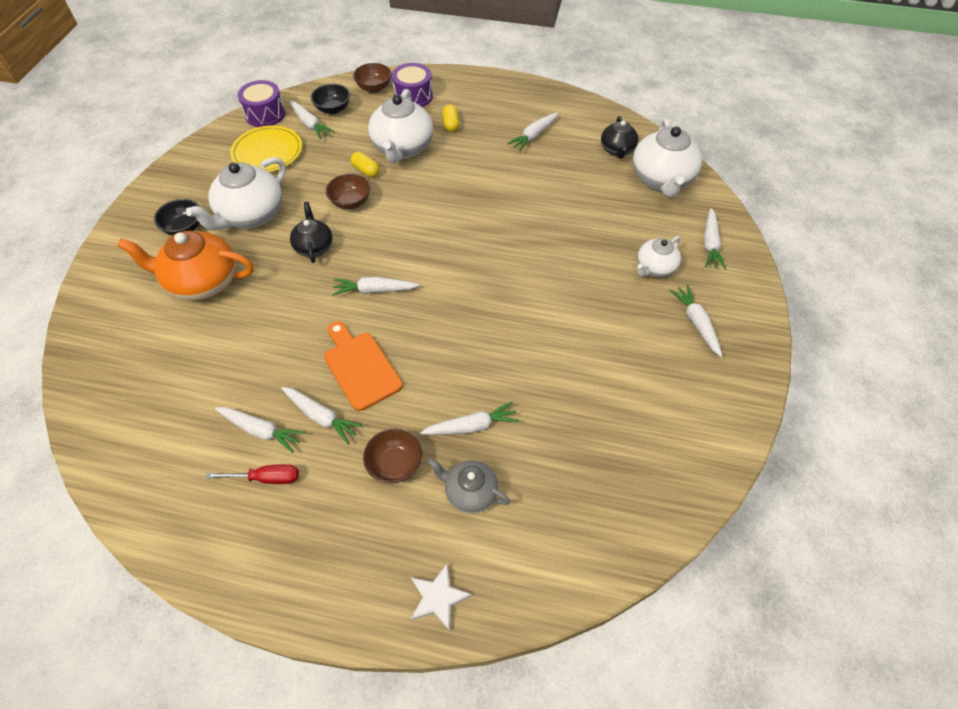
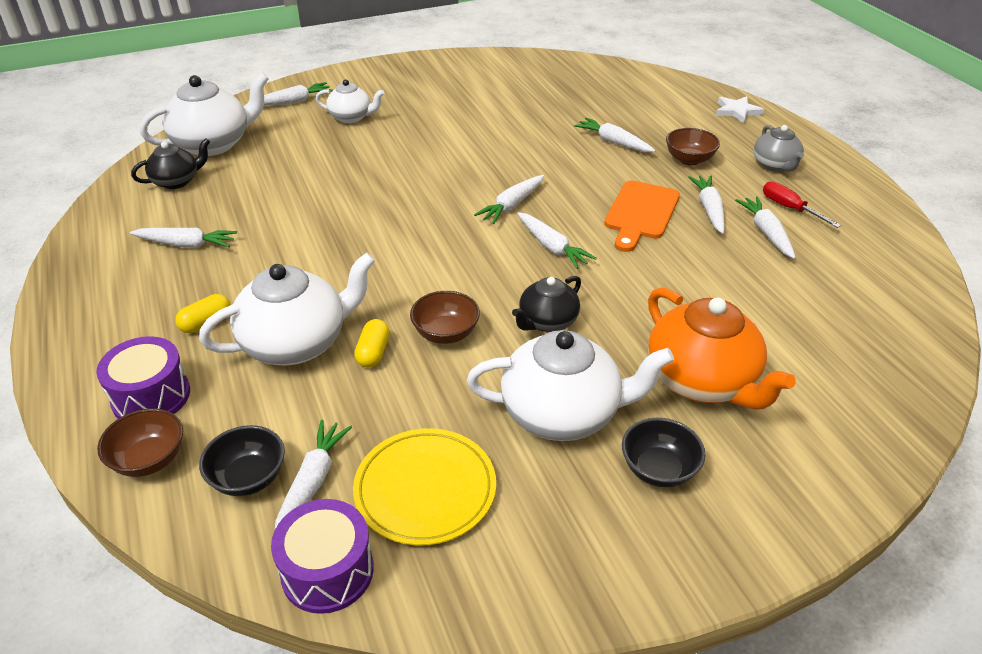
camera: 125 degrees left, 15 degrees down
(470, 492) = (661, 125): grey teapot -> grey teapot (775, 165)
(696, 323) = (397, 88): white carrot -> white carrot (512, 205)

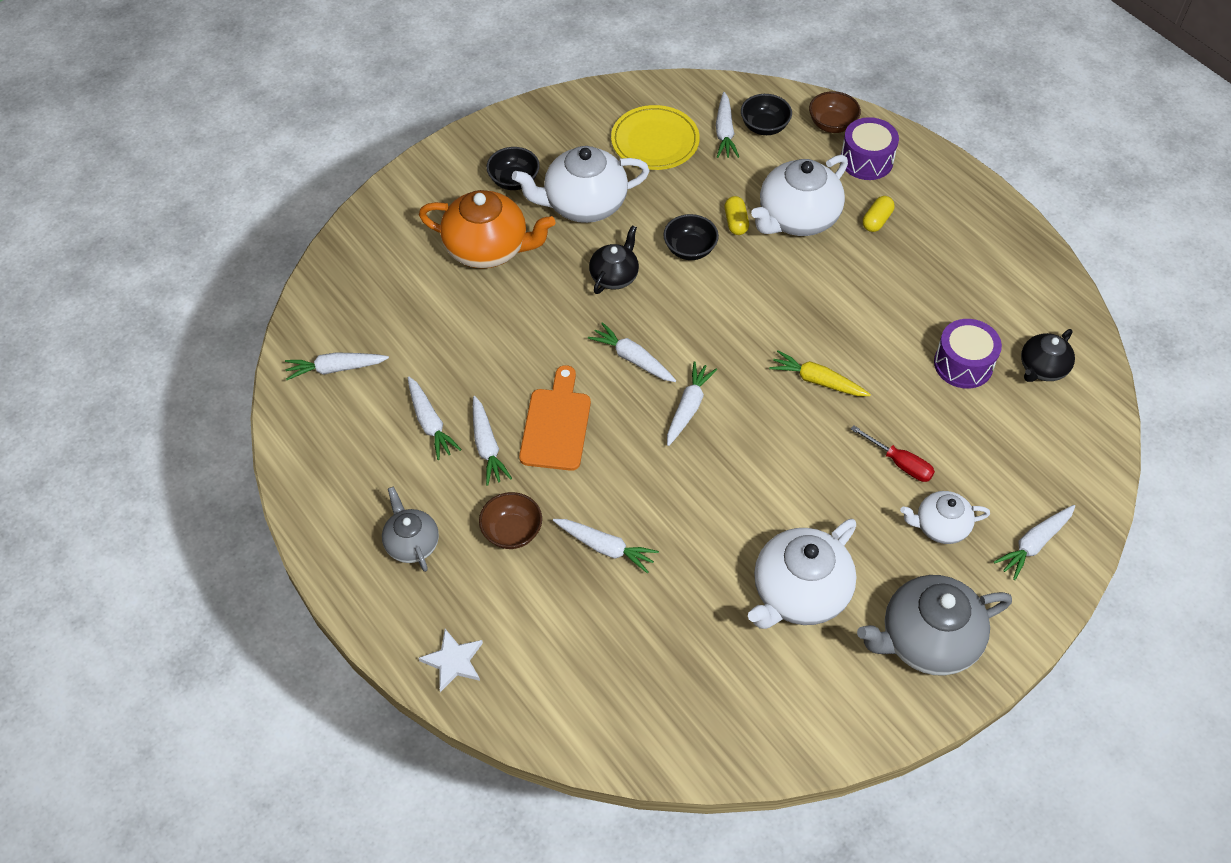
camera: 165 degrees right, 15 degrees up
(186, 244) = (959, 291): white carrot -> white carrot (336, 369)
(213, 144) = (1058, 436): white teapot -> white teapot (799, 593)
(327, 571) = (688, 93): purple drum -> purple drum (963, 364)
(381, 204) = (817, 381): none -> yellow carrot
(404, 78) = (927, 640): none -> grey teapot
(445, 333) = (690, 249): brown bowl -> black bowl
(702, 381) = (488, 249): orange teapot -> orange teapot turned 150 degrees clockwise
(789, 208) = (403, 467): red screwdriver -> red screwdriver (900, 463)

